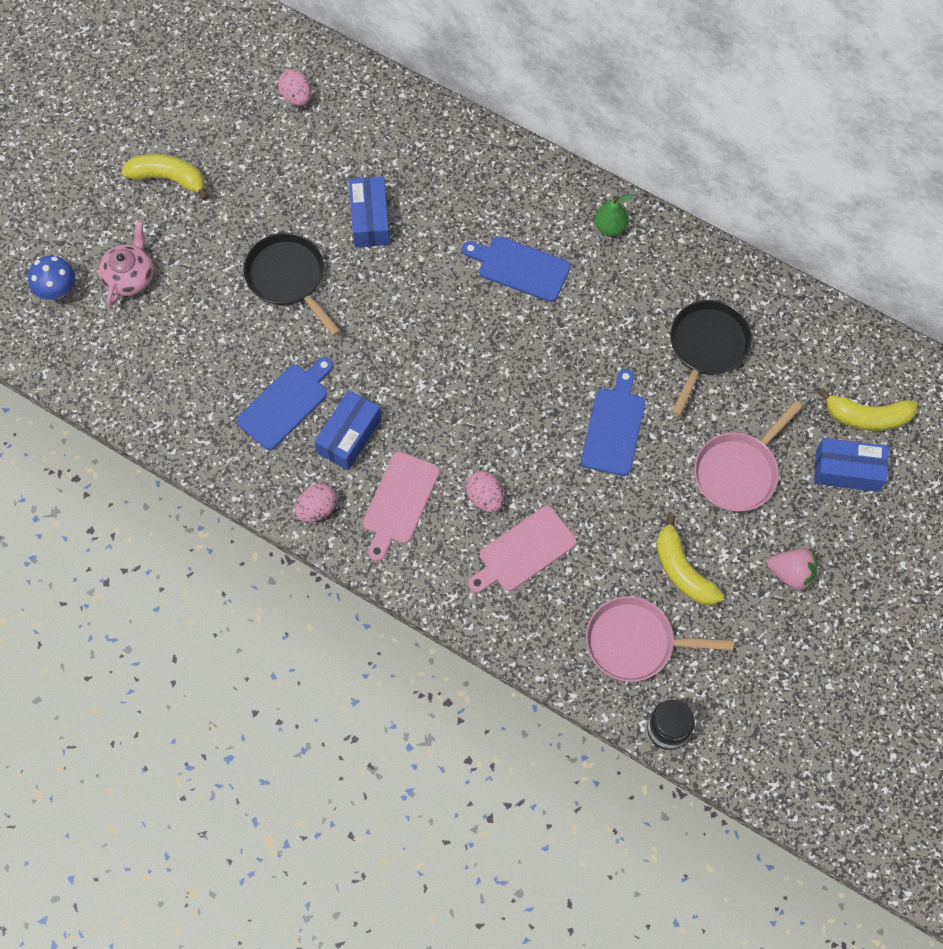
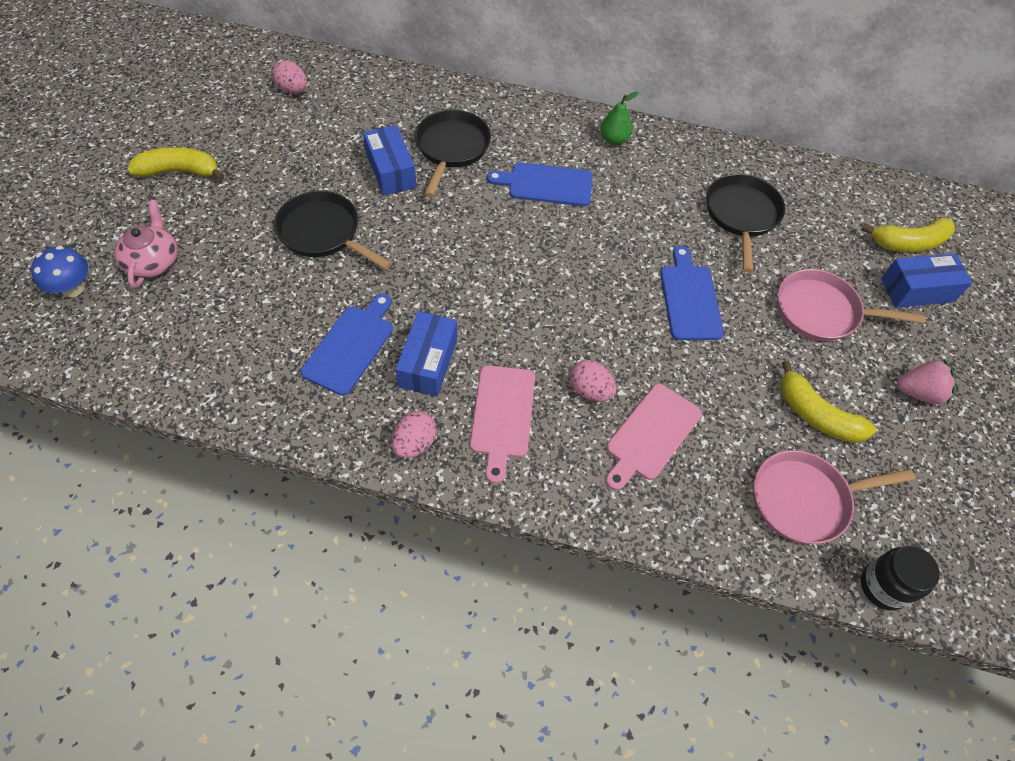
camera: 20 degrees left, 10 degrees down
(438, 204) = (451, 149): none -> black pan
(738, 471) = (822, 312): pink pan -> pink pan turned 75 degrees clockwise

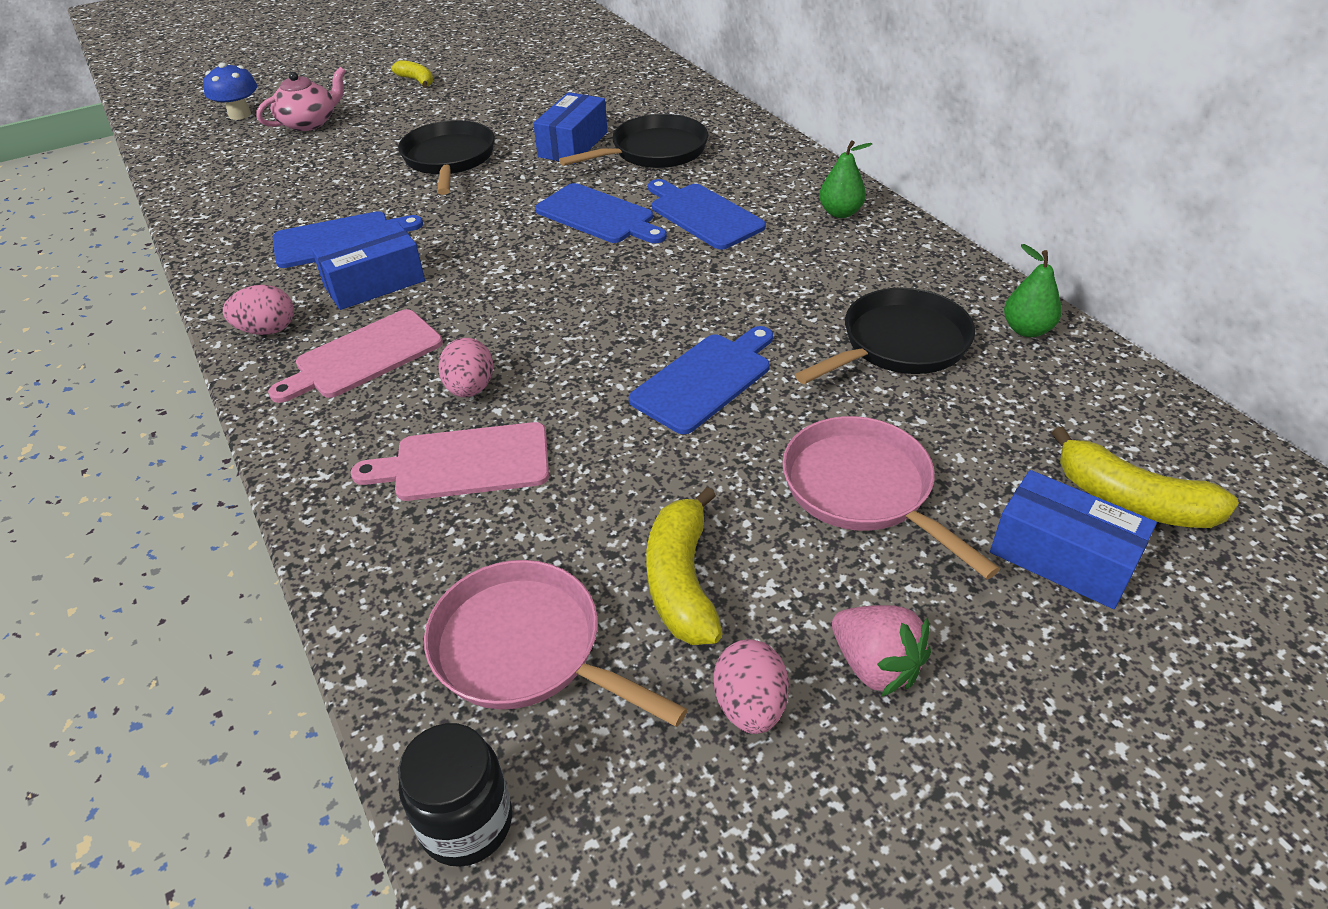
camera: 50 degrees right, 15 degrees down
(180, 171) = (417, 81): yellow banana -> yellow banana, size x0.63
(293, 90) = (583, 65): pink egg -> pink egg (750, 706)
(489, 222) = (598, 216): none -> blue cutting board
(779, 170) = (1027, 330): none -> green pear

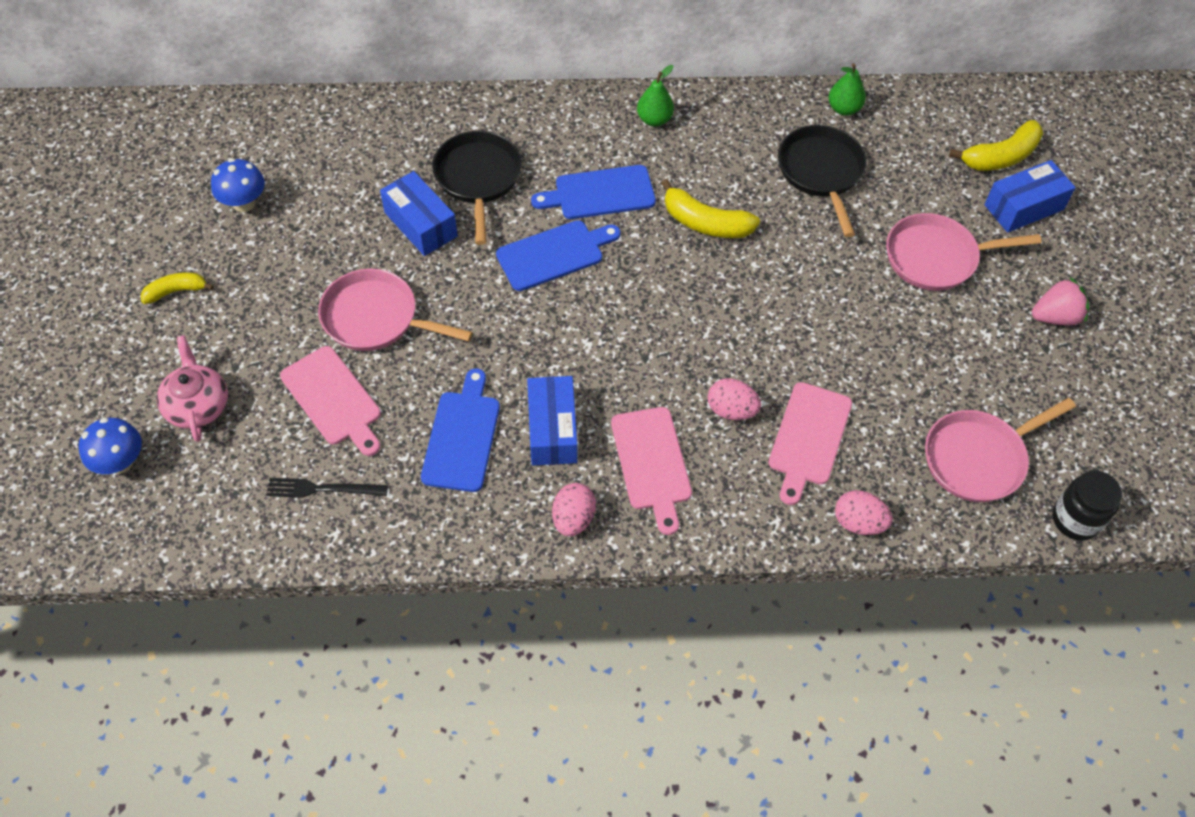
camera: 65 degrees left, 15 degrees up
(248, 195) = (322, 489): none -> black fork
(347, 170) = (333, 399): none -> pink cutting board
(449, 159) = (376, 318): black pan -> pink pan
(527, 74) = (244, 203): none -> blue mushroom
(681, 581) = (963, 369): yellow banana -> yellow banana (705, 223)
(705, 380) = (798, 282): blue cutting board -> none
(750, 706) = (1057, 377): pink egg -> pink egg (858, 522)

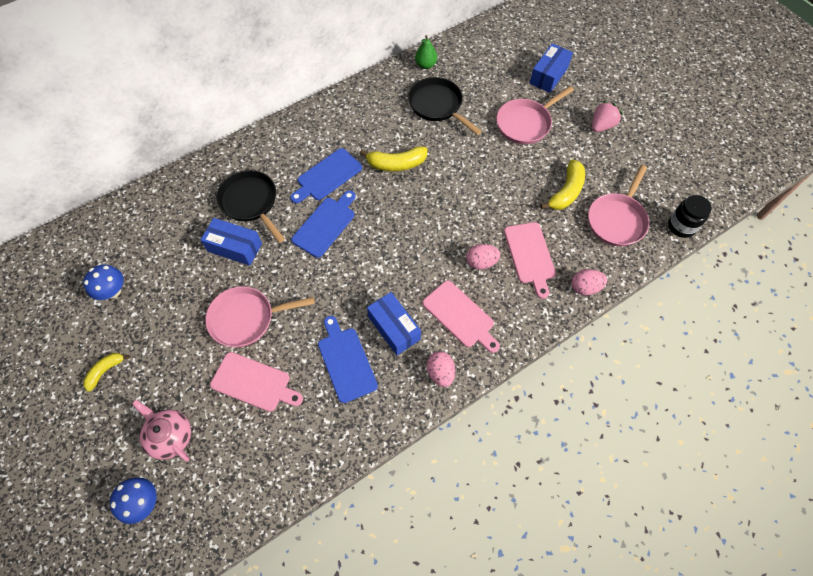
camera: 30 degrees left, 5 degrees up
(322, 489) = (285, 442): black fork -> none
(654, 120) = (329, 119): green pear -> none
(1000, 157) = (520, 54): yellow banana -> yellow banana (566, 192)

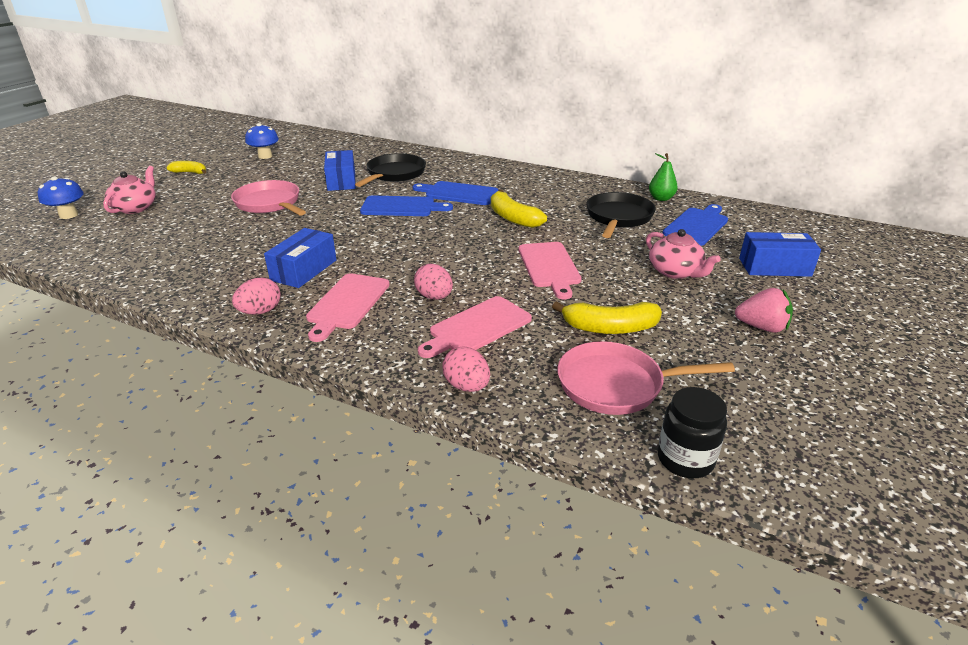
camera: 60 degrees right, 30 degrees down
(254, 383) = (202, 224): pink cutting board -> pink cutting board (549, 267)
(346, 361) = (247, 257): blue cutting board -> blue cutting board (697, 225)
(526, 123) = (675, 272): pink pan -> pink teapot

